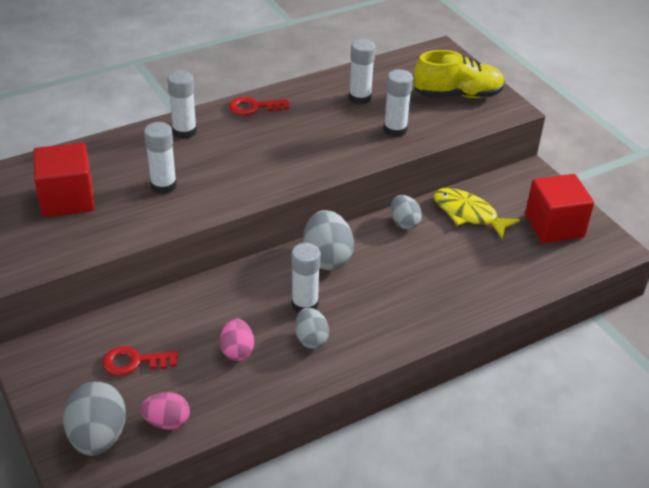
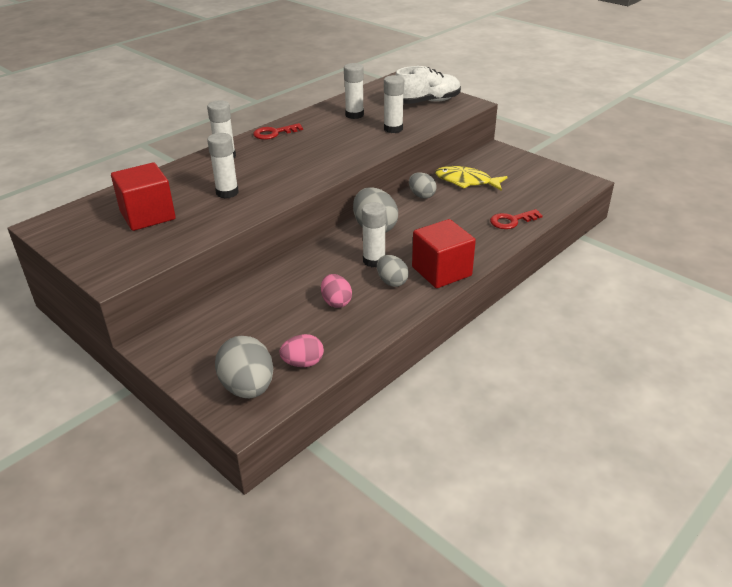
camera: 15 degrees left, 5 degrees down
(134, 362) = (252, 328): red key -> red key (511, 221)
(457, 95) = (427, 102): yellow shoe -> white shoe
(554, 226) = (532, 177): red cube -> red cube (441, 271)

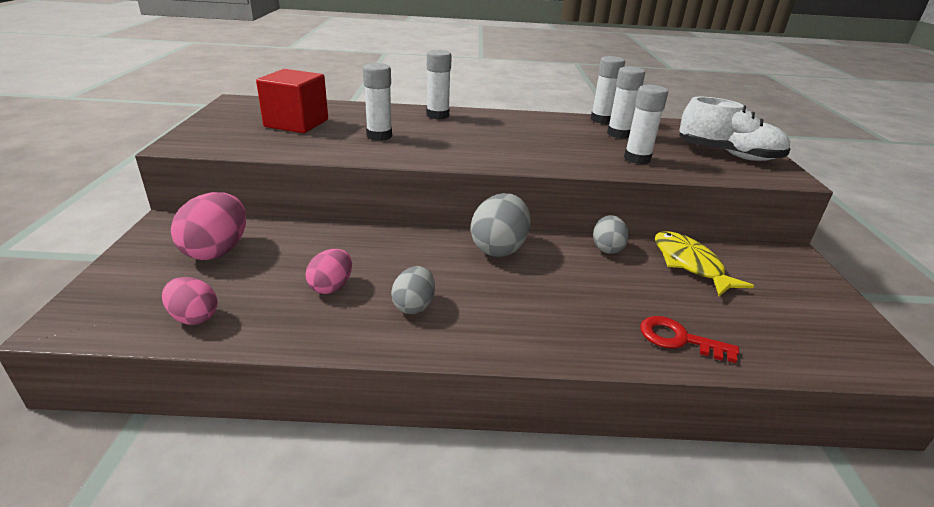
camera: 45 degrees right, 5 degrees down
(230, 332) = (217, 251): none -> pink egg
(248, 387) = (124, 302): grey egg -> none
(274, 133) = (513, 117): red key -> none
(374, 261) = (439, 275): white glue stick -> white glue stick (601, 120)
(441, 271) = (483, 333): red cube -> none

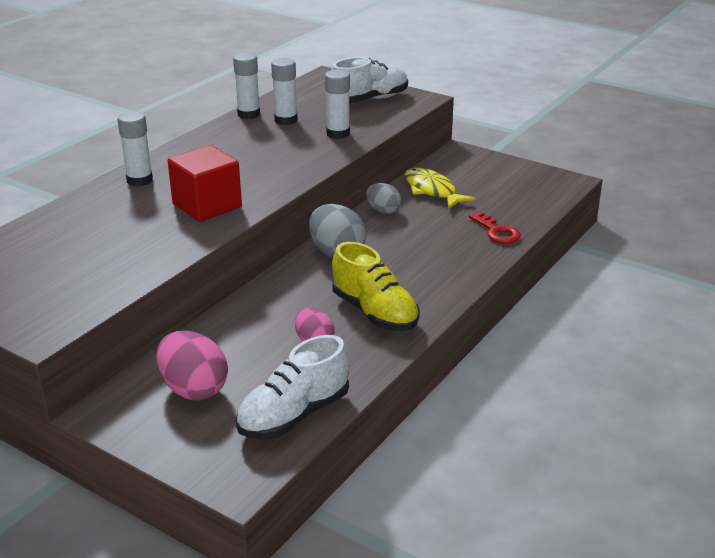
camera: 55 degrees left, 0 degrees up
(194, 317) = (294, 415): pink egg -> white shoe
(296, 123) = (63, 257): red cube -> red cube (207, 206)
(379, 136) = (156, 222): white glue stick -> none
(414, 306) = (374, 313): grey egg -> yellow shoe
(679, 339) = (497, 231): red key -> red key turned 90 degrees counterclockwise
(689, 264) = (432, 190): yellow fish -> yellow fish turned 45 degrees clockwise

